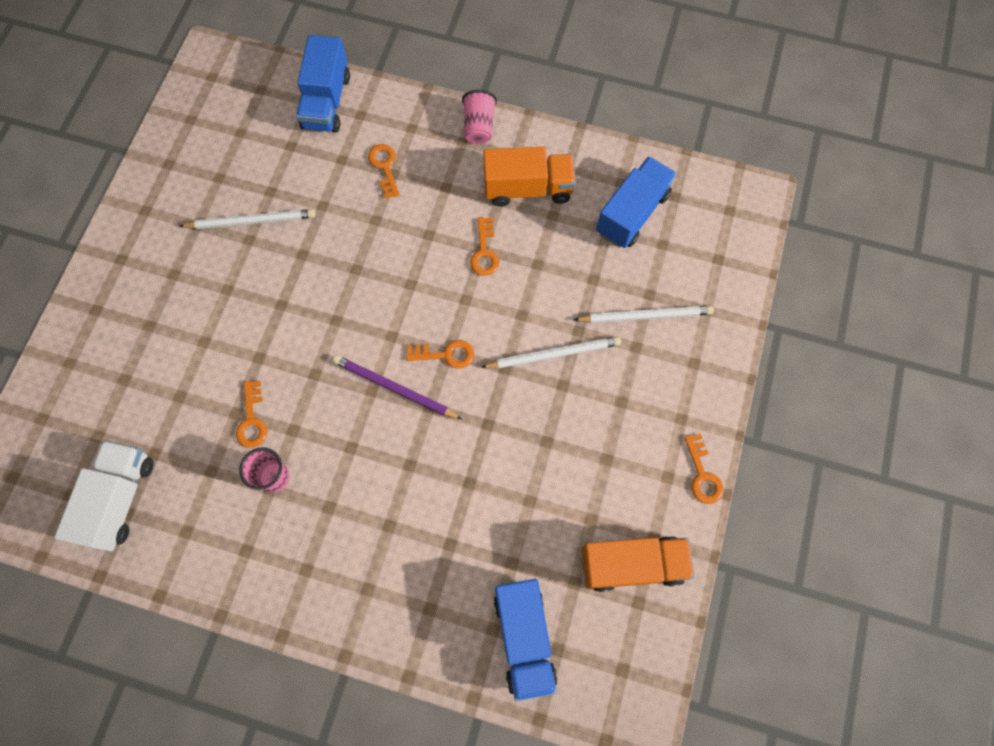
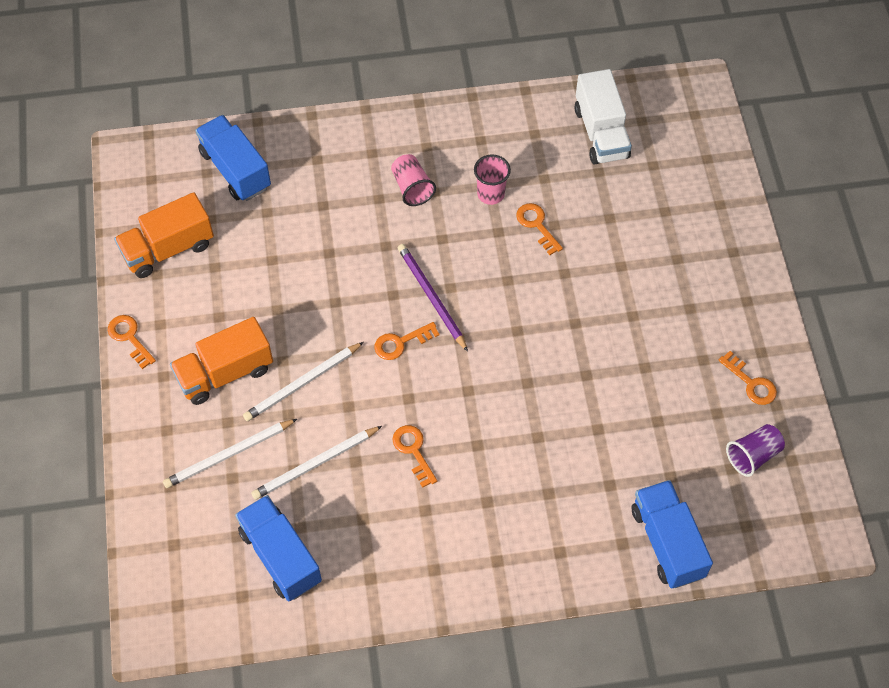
camera: 155 degrees right, 10 degrees down
(216, 134) = (753, 455): none -> purple cup
(251, 221) = (654, 385): white pencil -> white pencil (315, 464)
(384, 167) = (561, 495): orange key -> orange key (751, 383)
(394, 388) = (431, 297): purple pencil -> purple pencil turned 120 degrees counterclockwise
(479, 127) = (488, 585): pink cup -> pink cup (412, 188)
(528, 189) = (402, 536): orange truck -> orange truck (225, 373)
(632, 213) = (281, 556): blue truck -> blue truck turned 135 degrees clockwise

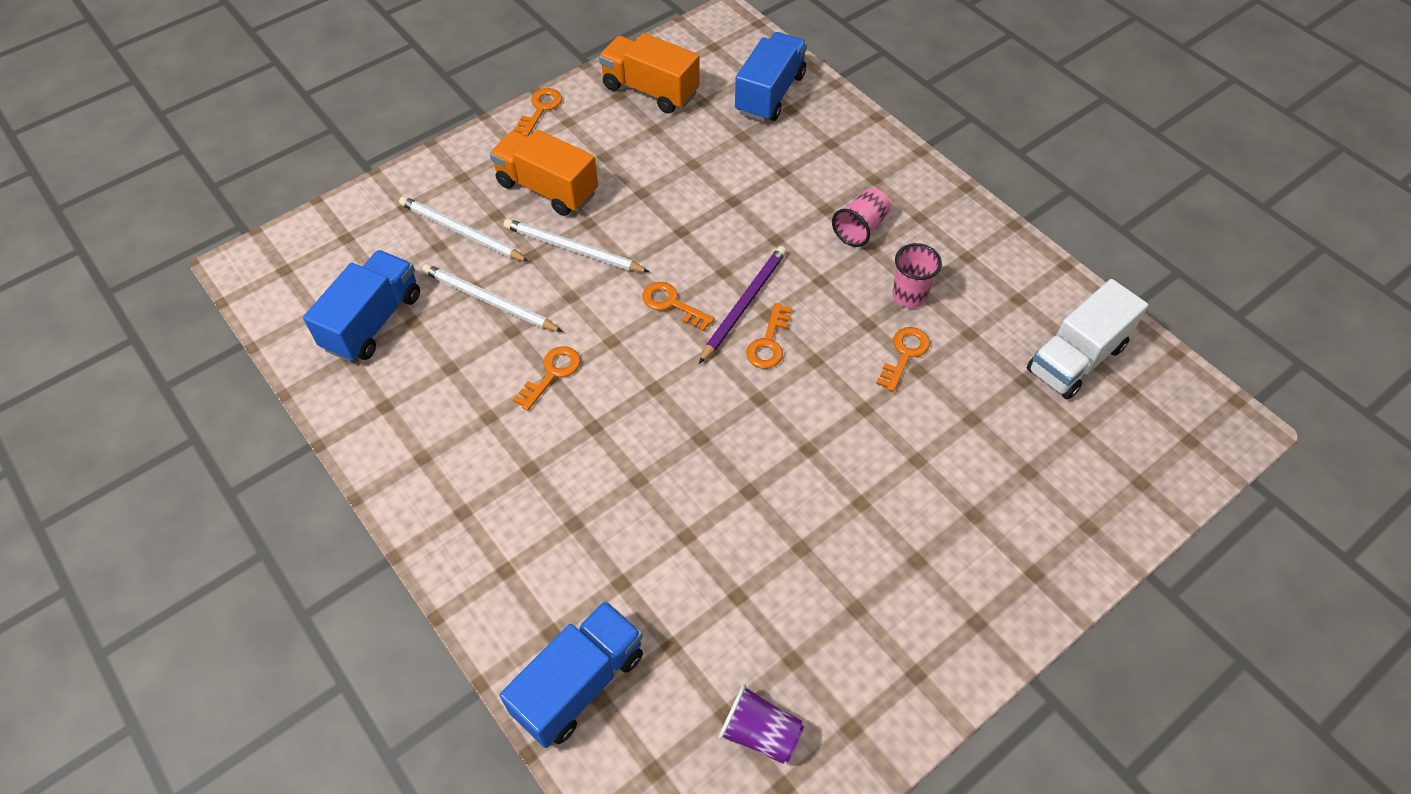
camera: 60 degrees right, 5 degrees down
(751, 383) = (863, 682): orange key -> orange key (769, 342)

